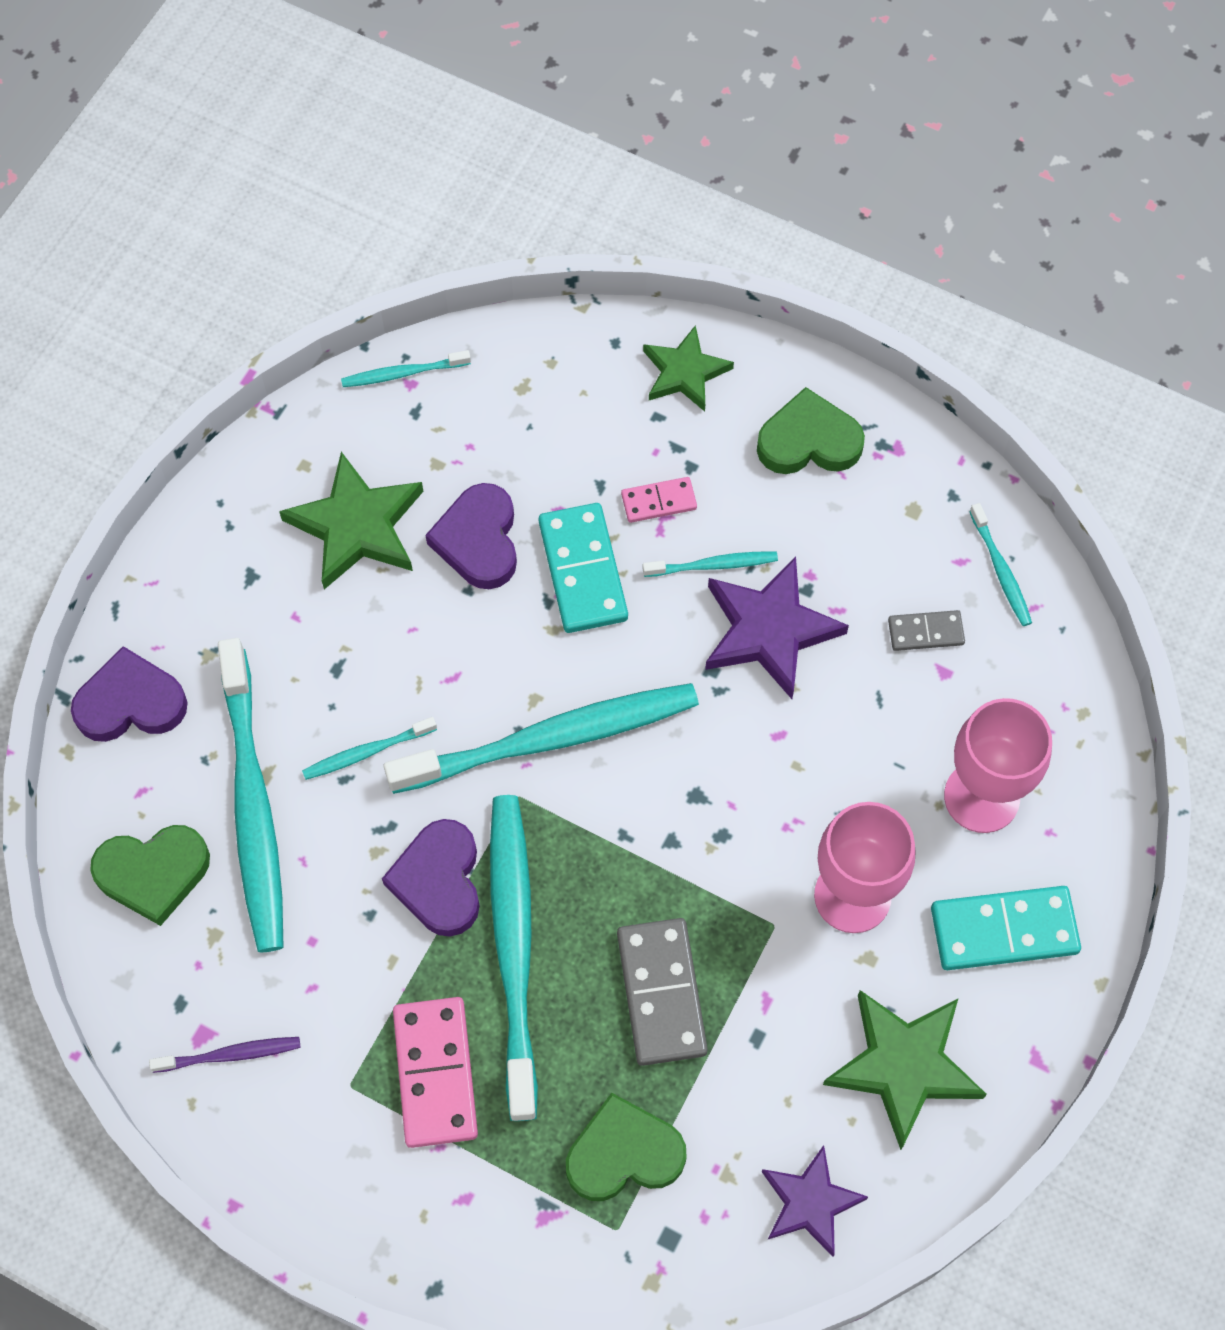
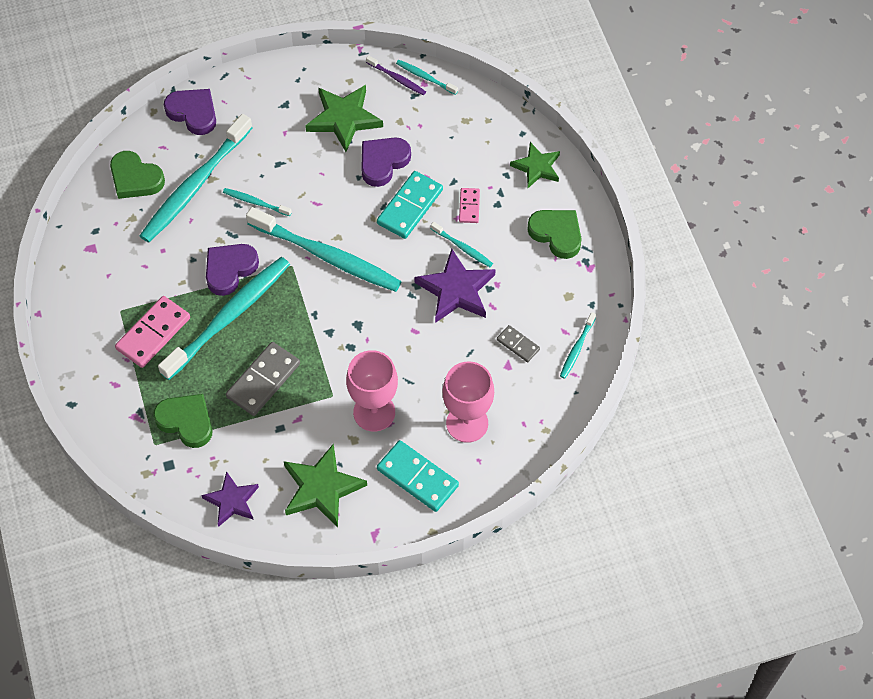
camera: 45 degrees right, 5 degrees down
(231, 1054) = (93, 263): purple toothbrush -> purple toothbrush (397, 79)
(659, 502) = (469, 206): pink domino -> pink domino turned 60 degrees clockwise

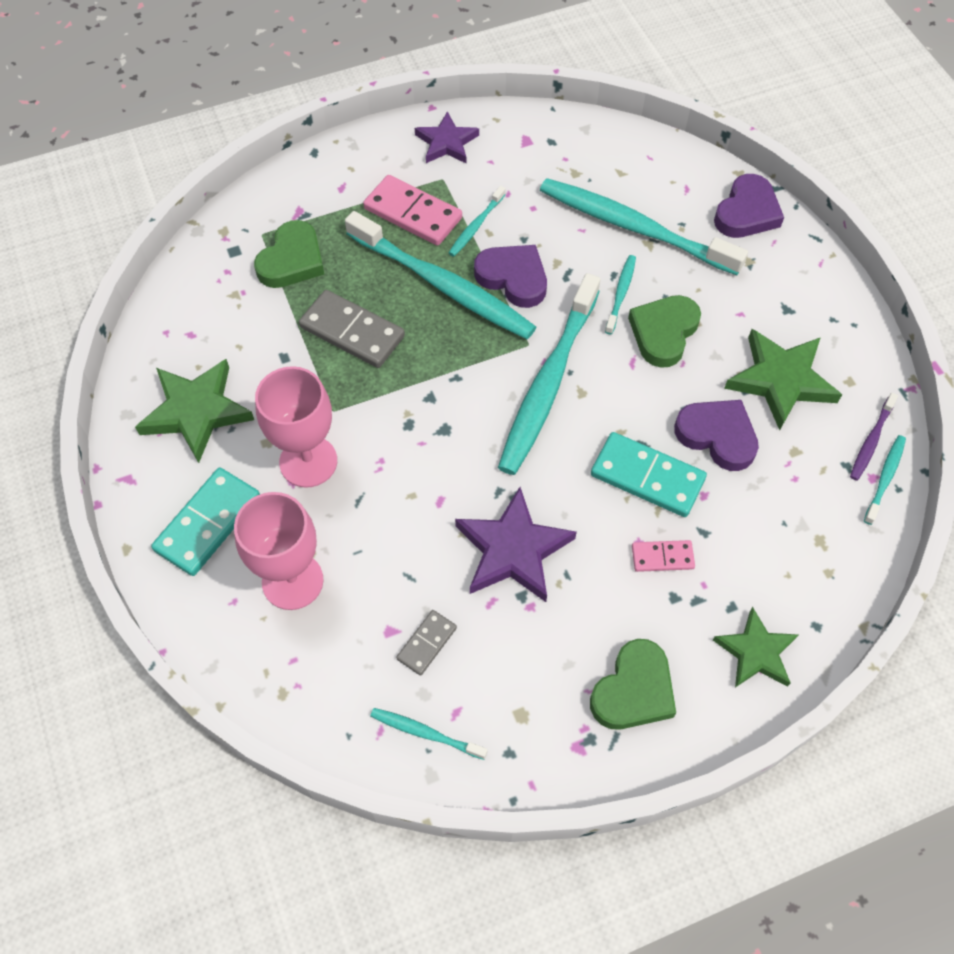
camera: 85 degrees right, 0 degrees up
(135, 178) = (633, 168): green heart -> green heart (663, 333)
(232, 501) = (182, 318): purple star -> purple star (446, 143)
(463, 248) = (587, 554): turquoise toothbrush -> turquoise toothbrush (476, 226)

